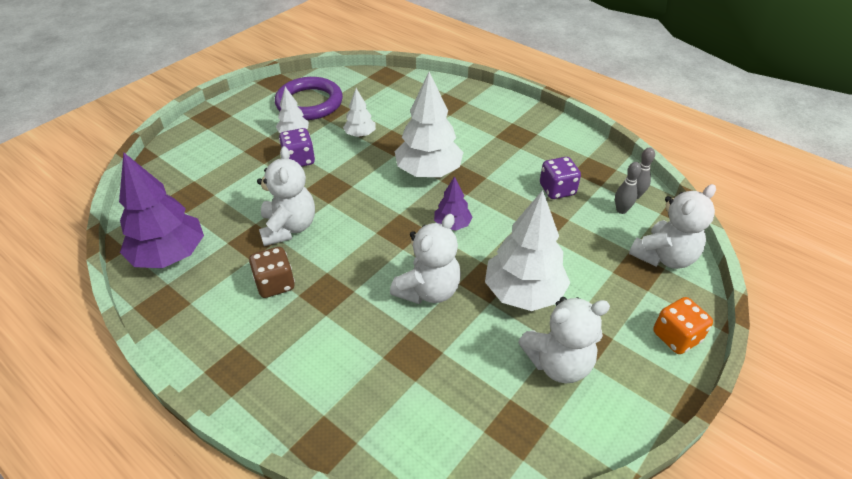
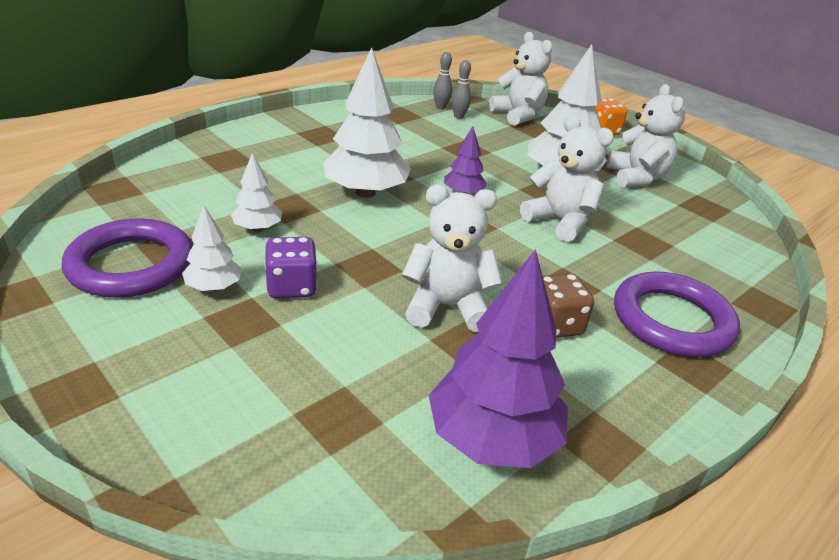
camera: 85 degrees left, 10 degrees down
(289, 361) = (672, 320): none -> purple ring
(557, 190) = (422, 135): purple dice -> none

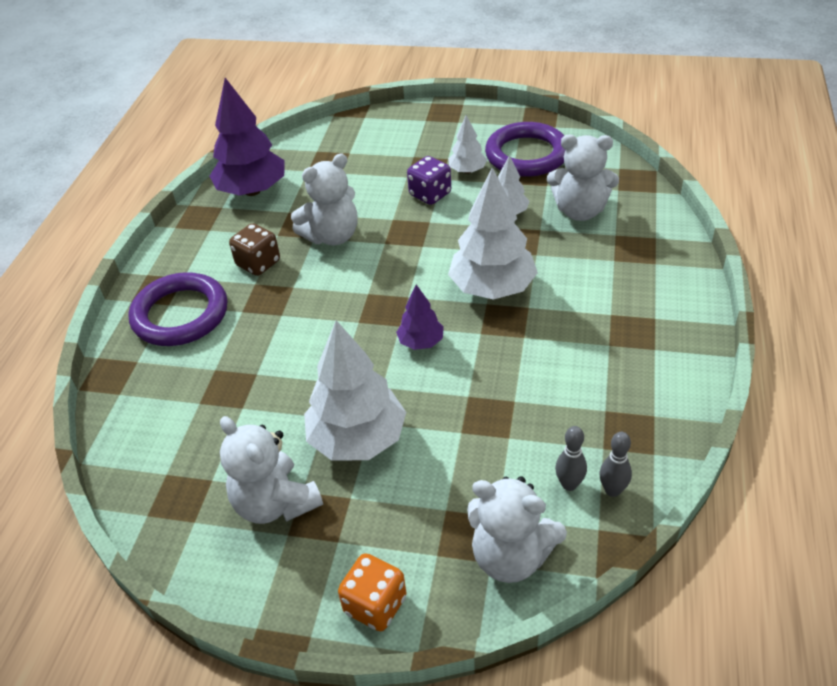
camera: 150 degrees right, 10 degrees up
(560, 221) = (314, 364): white teddy bear -> white teddy bear (580, 211)

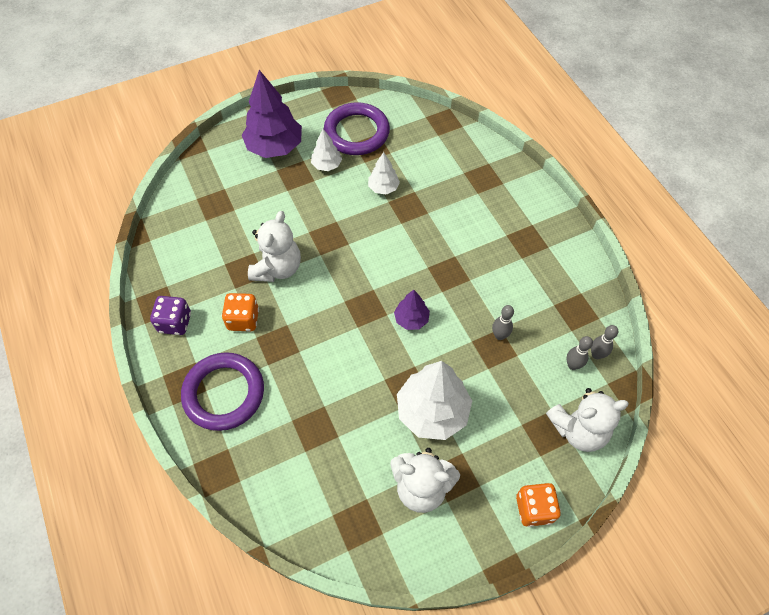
camera: 40 degrees left, 15 degrees up
(252, 191) = (178, 259): purple tree -> purple tree (275, 147)
(258, 263) = (243, 319): brown dice -> orange dice
(430, 194) = (317, 198): purple dice -> purple dice (175, 323)
(492, 288) = (422, 253): white tree -> none
(506, 407) = (499, 335): none -> grey bowling pin
(580, 211) = (428, 164): white teddy bear -> none

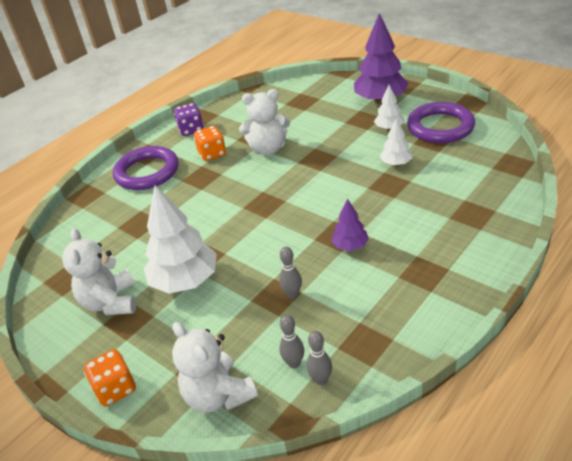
camera: 70 degrees right, 20 degrees down
(411, 319) = (271, 233): purple tree -> purple tree (350, 246)

